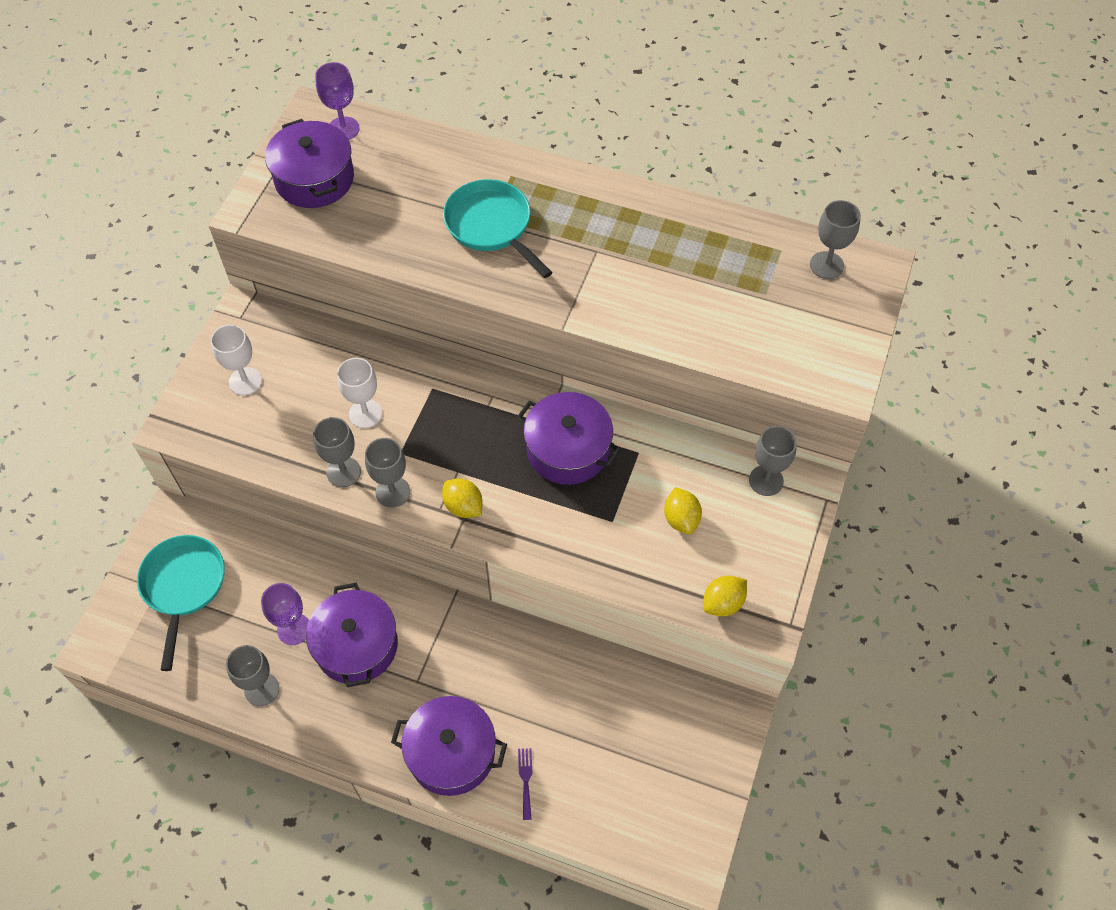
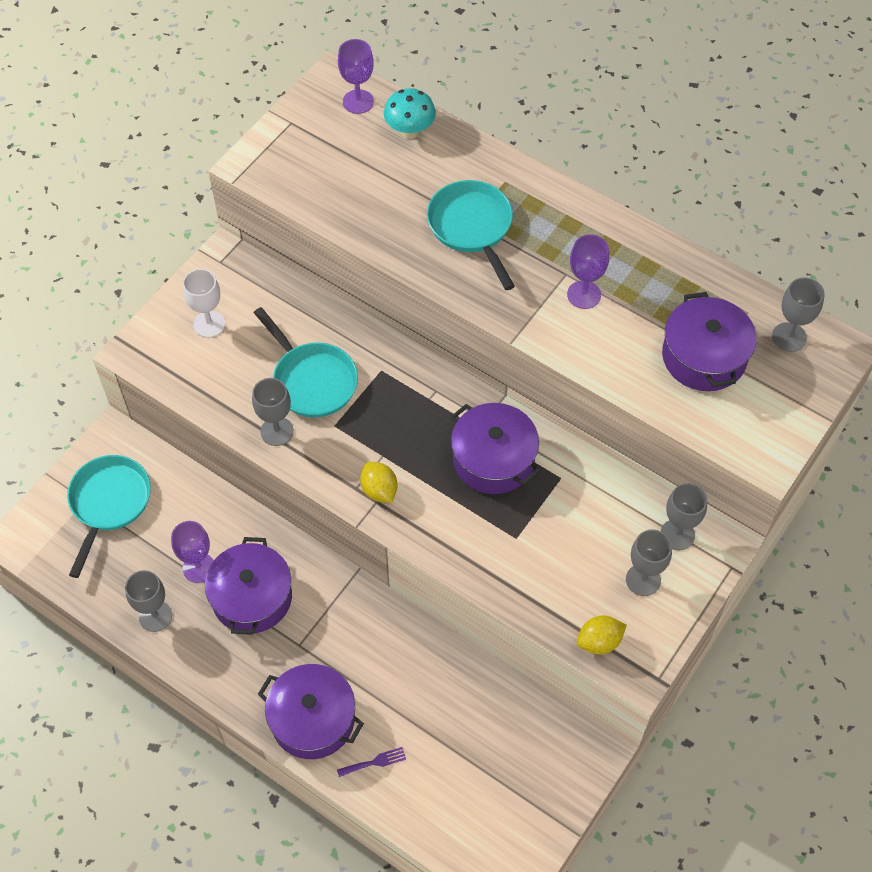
camera: 15 degrees right, 0 degrees up
(314, 179) = (317, 146): purple pot -> purple pot (704, 356)
(365, 414) = (312, 380): white goblet -> turquoise pan
(393, 492) = (317, 461): grey goblet -> grey goblet (643, 580)
(403, 147) = (410, 131): none -> turquoise mushroom
(525, 780) = (374, 762): purple fork -> purple fork turned 60 degrees clockwise
(620, 267) = (584, 295): none -> purple goblet
(681, 519) = (583, 552): yellow lemon -> none

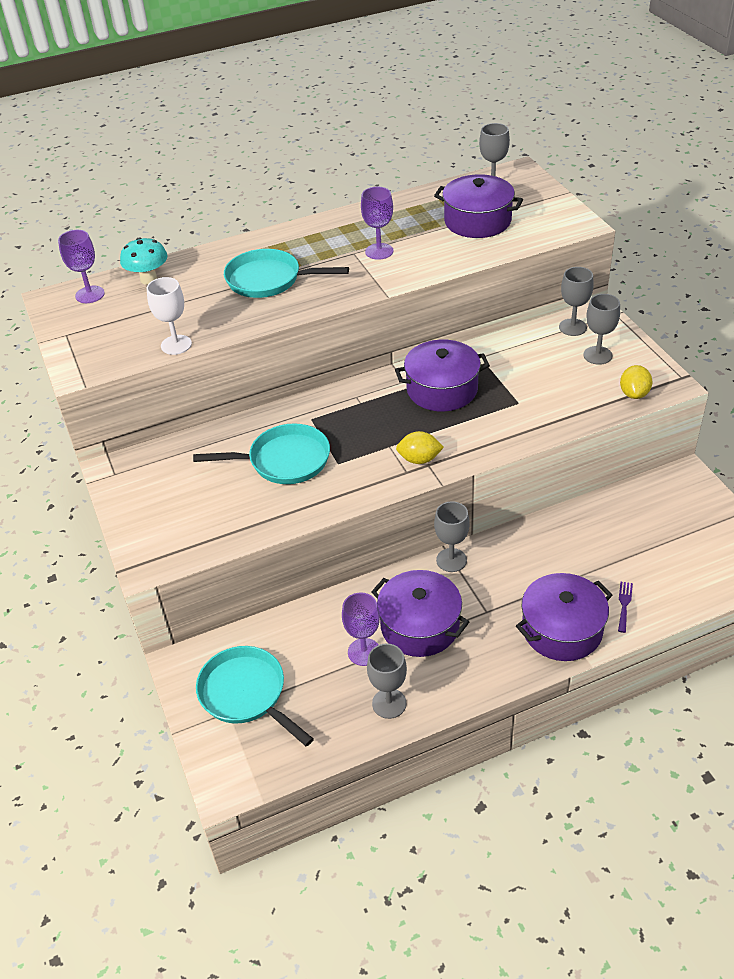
camera: 55 degrees left, 15 degrees down
(209, 324) = (169, 503): white goblet -> white goblet (176, 345)
(277, 431) = (313, 499): grey goblet -> grey goblet (451, 560)

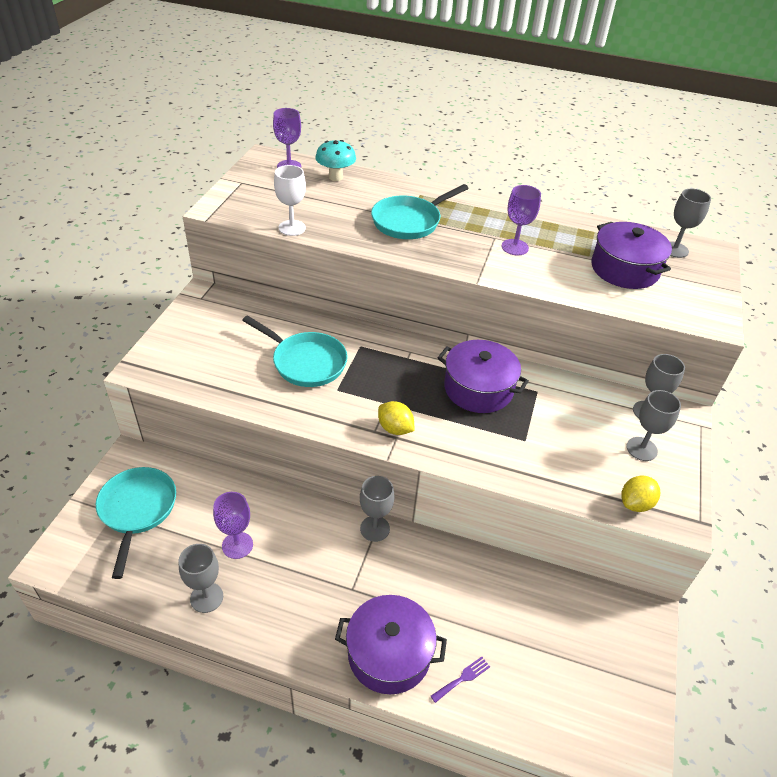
camera: 35 degrees right, 0 degrees up
(268, 280) = (409, 221): turquoise pan -> turquoise pan turned 90 degrees counterclockwise
(420, 626) = (295, 559): purple pot -> none

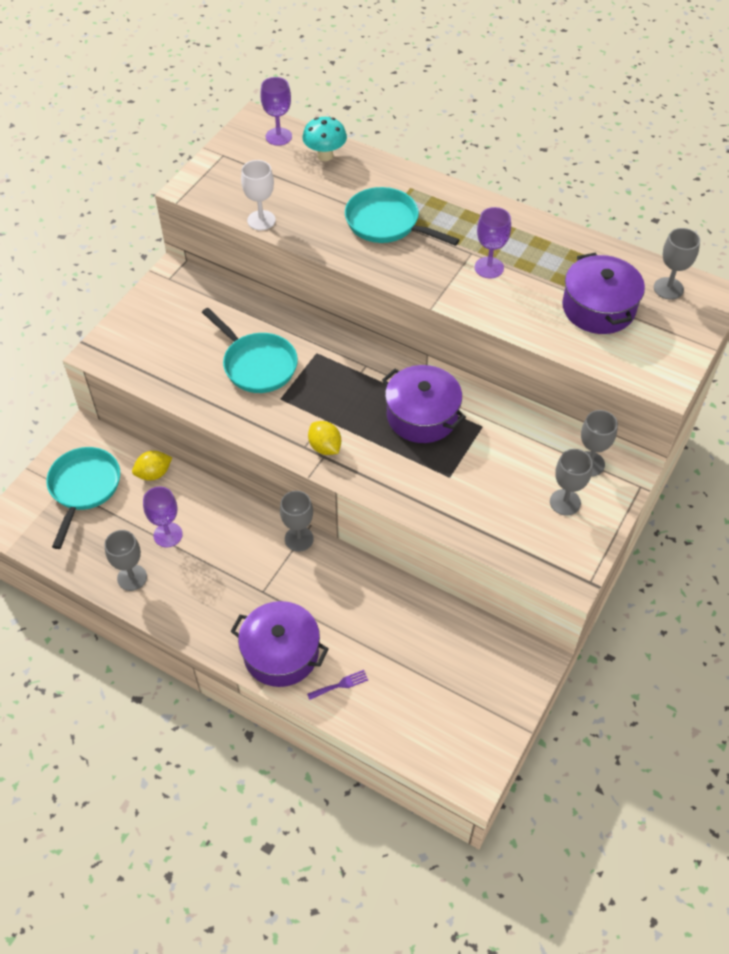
camera: 15 degrees right, 10 degrees up
(409, 221) = (386, 223): turquoise pan -> turquoise pan turned 60 degrees clockwise
(635, 503) = (533, 555): yellow lemon -> yellow lemon (154, 473)

